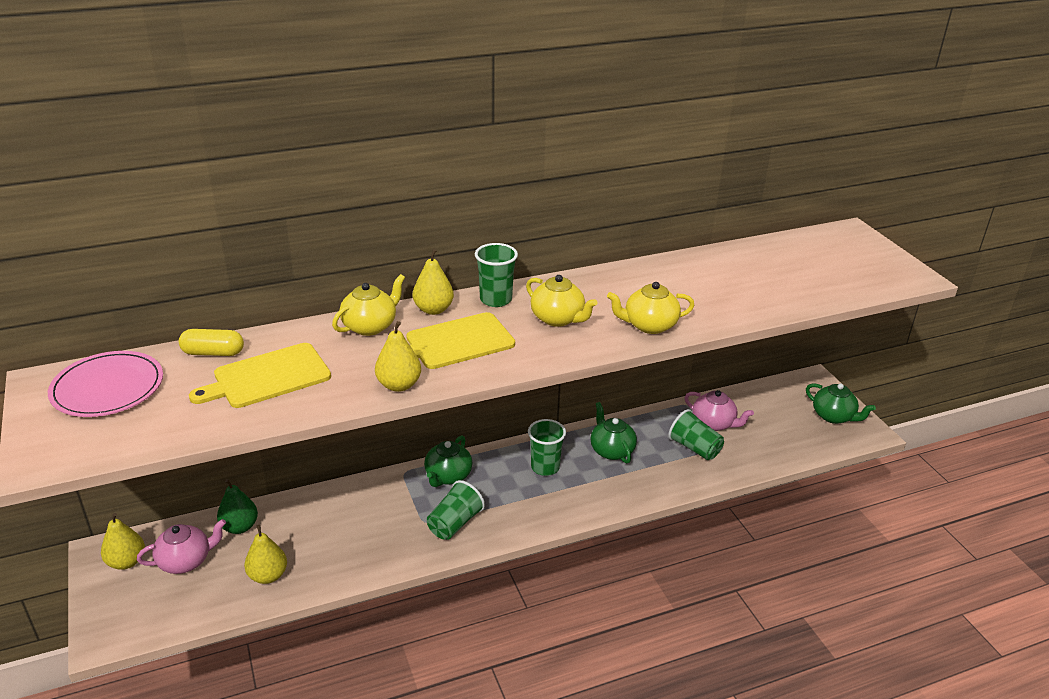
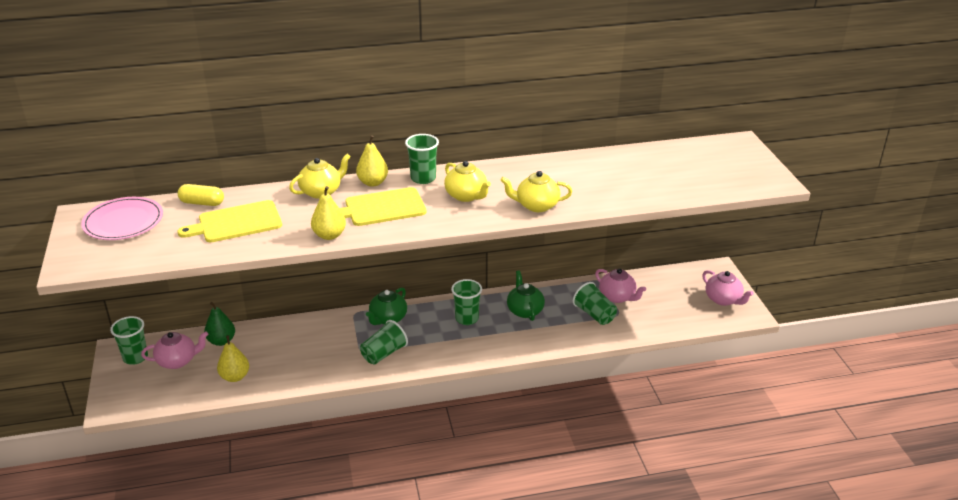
camera: 10 degrees right, 0 degrees up
(126, 562) = (135, 357): yellow pear -> green cup
(833, 416) = (723, 299): green teapot -> pink teapot

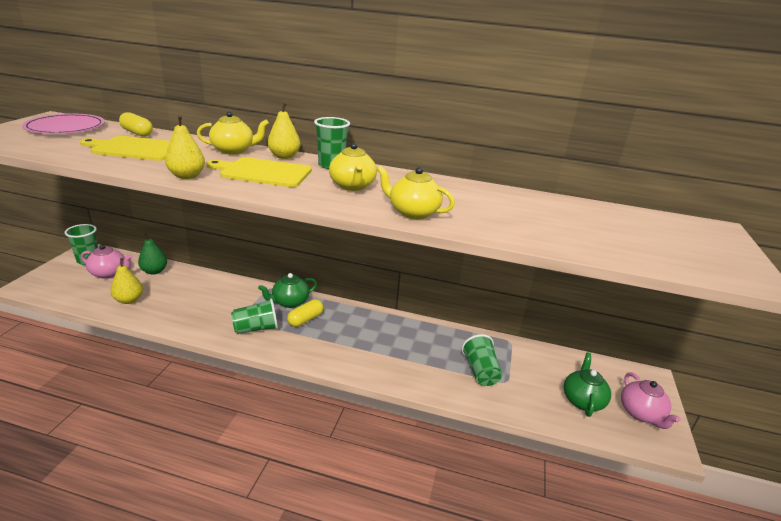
camera: 25 degrees right, 5 degrees down
(418, 328) = (305, 319): none -> yellow capsule
(467, 319) = (354, 327): green cup -> none
(525, 310) = (413, 341): green teapot -> green teapot (582, 400)
(617, 297) = (517, 364): pink teapot -> none

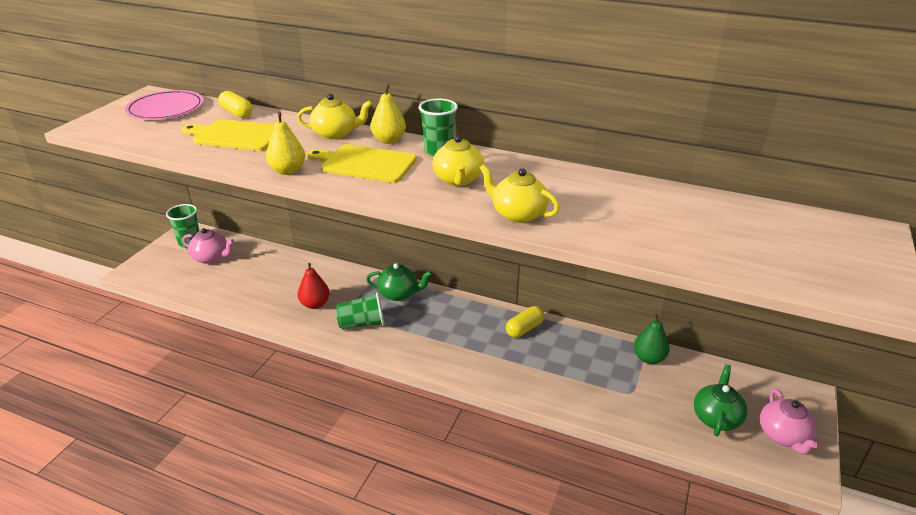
camera: 10 degrees right, 5 degrees up
(129, 300) = (232, 289): yellow pear -> none
(154, 271) = (257, 256): green pear -> green pear (649, 358)
(210, 312) = (315, 304): none -> red pear
(290, 302) = (399, 294): green teapot -> green teapot turned 150 degrees counterclockwise
(305, 319) = (414, 314): yellow capsule -> yellow capsule (524, 328)
(480, 371) = (603, 380): green cup -> none

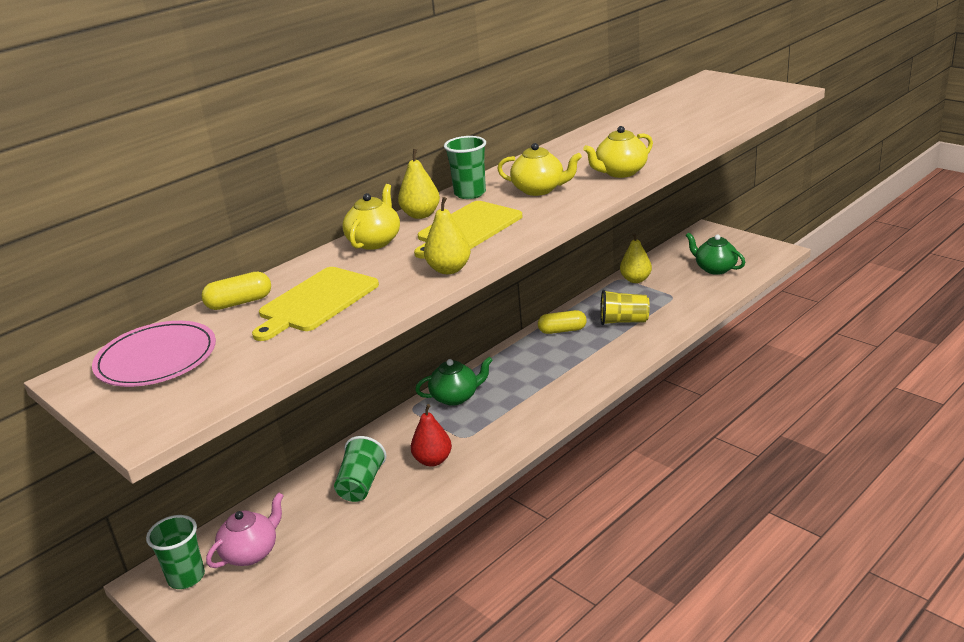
camera: 65 degrees left, 5 degrees down
(362, 324) = (493, 428): green cup -> green cup (361, 484)
(399, 294) = (455, 397): green teapot -> green teapot turned 45 degrees clockwise
(524, 328) = (562, 330): yellow capsule -> yellow capsule turned 75 degrees counterclockwise
(561, 365) = (623, 321): none -> yellow cup
(649, 358) = (635, 280): green pear -> yellow pear
(783, 436) = (742, 249): pink teapot -> none

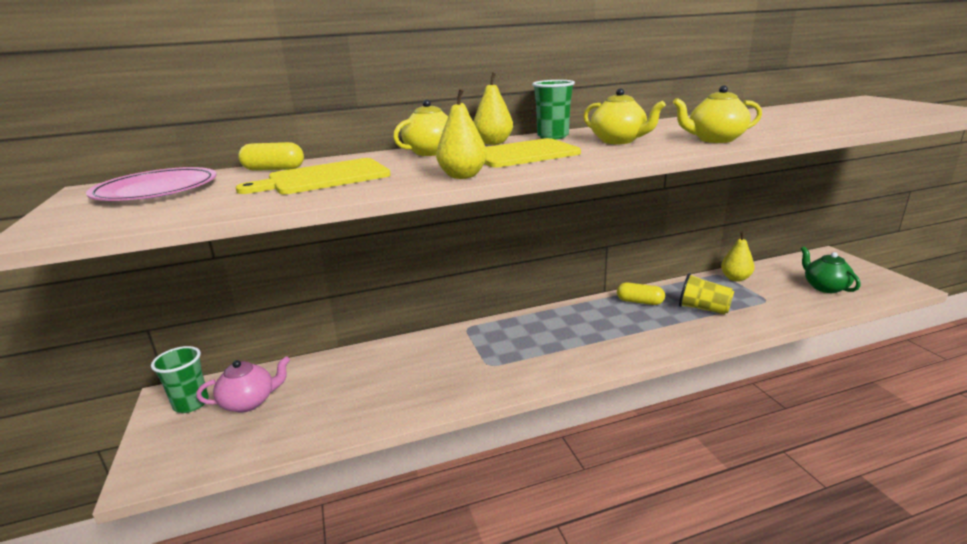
camera: 25 degrees right, 5 degrees down
(361, 484) = (376, 376): green cup -> none
(433, 460) = (447, 376): red pear -> none
(455, 397) = (508, 329): green teapot -> none

